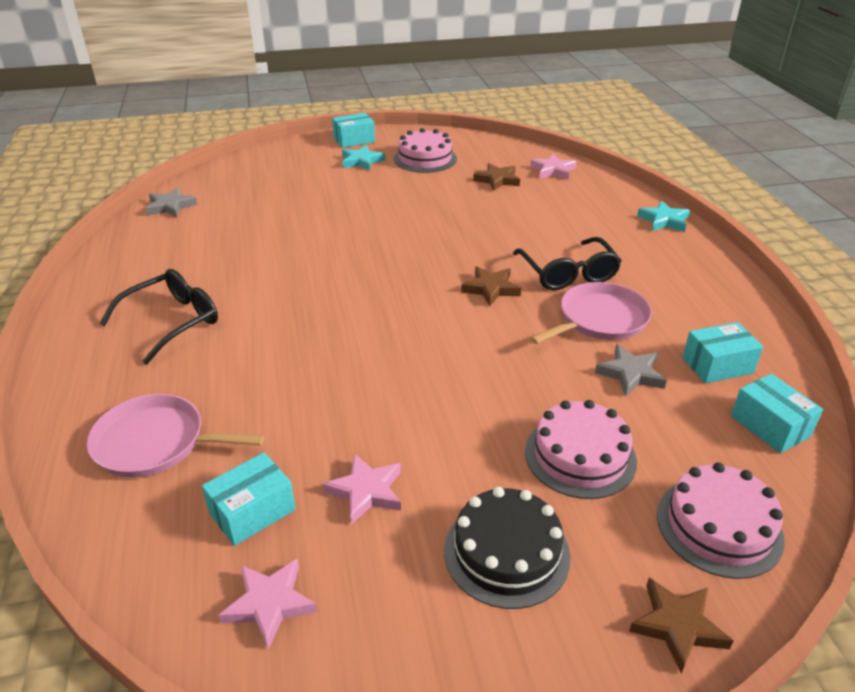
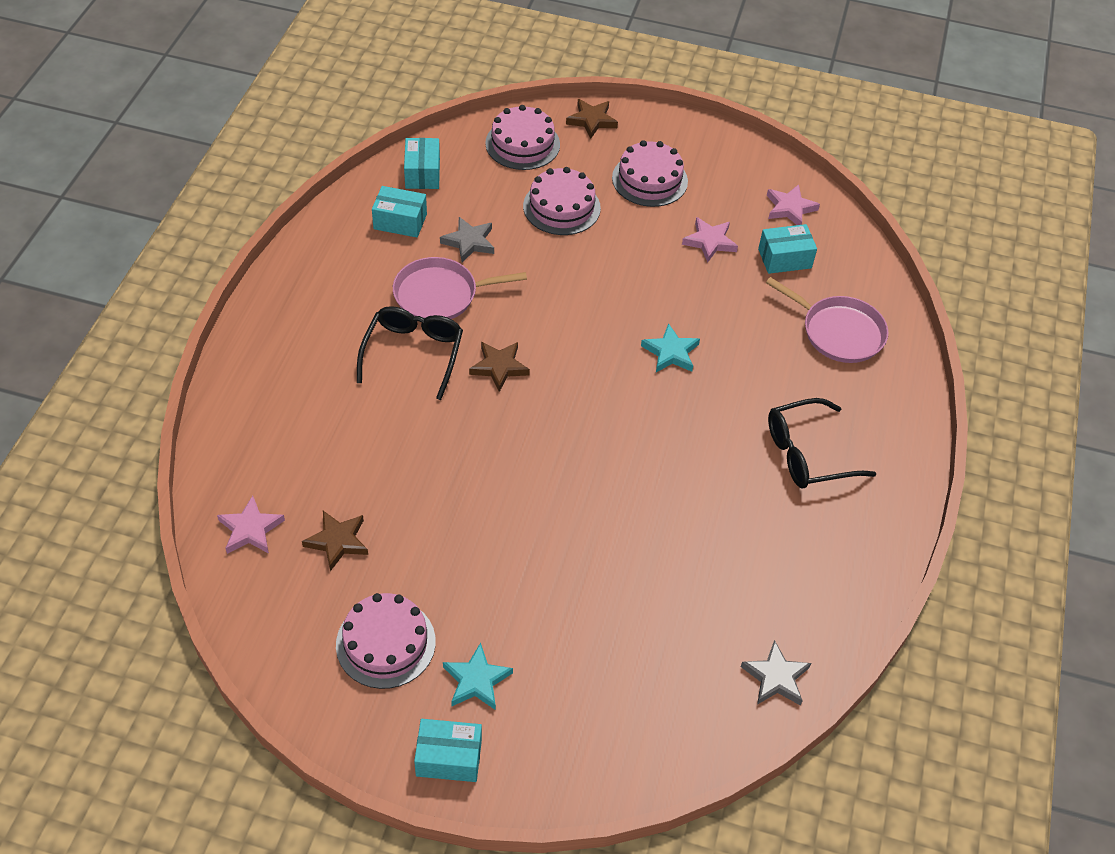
camera: 155 degrees left, 15 degrees up
(506, 552) = (649, 179): black cake -> pink cake
(664, 220) = (239, 380): turquoise star -> turquoise star (671, 352)

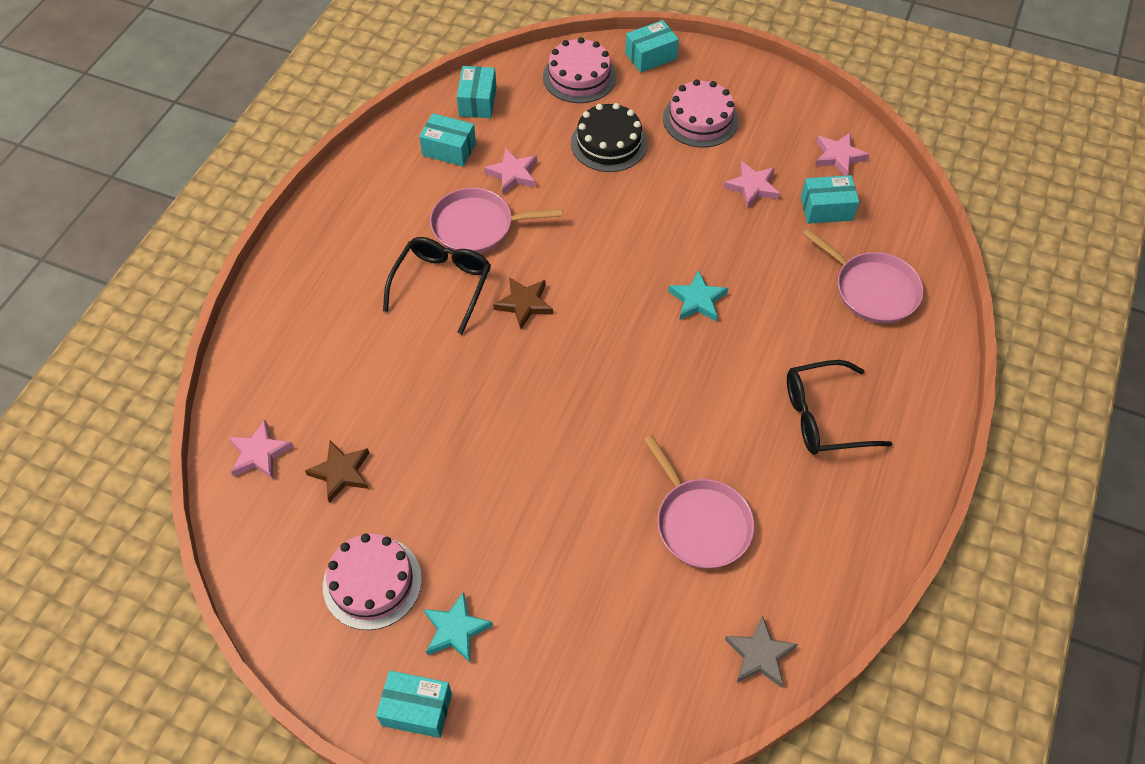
camera: 10 degrees right, 5 degrees up
(469, 242) = (513, 174): grey star -> pink star
(561, 207) = (609, 143): pink cake -> black cake
(591, 120) = (650, 56): brown star -> turquoise box
(702, 561) = (700, 522): none -> pink pan

